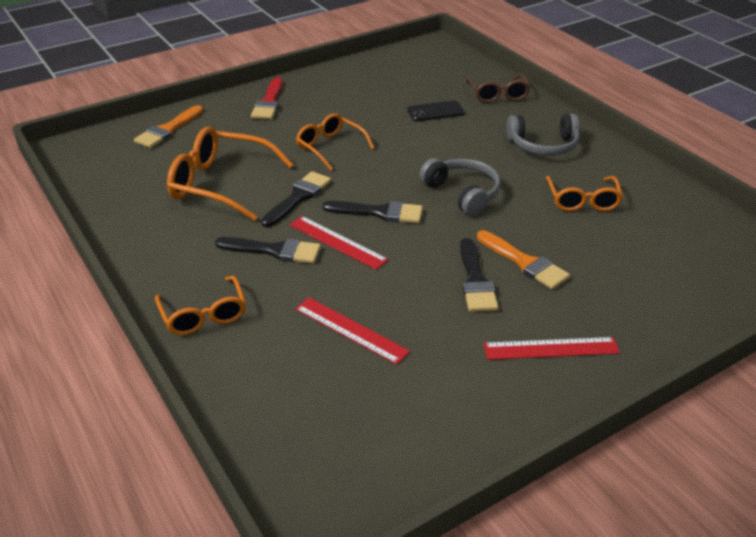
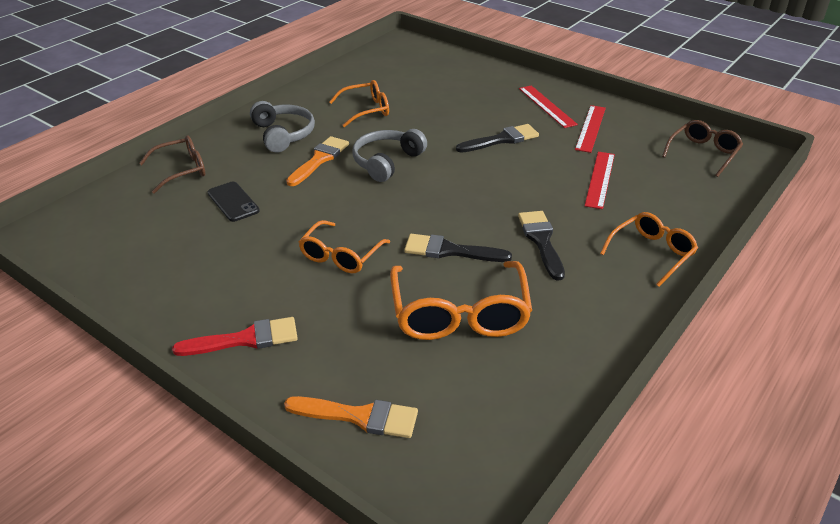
camera: 110 degrees left, 0 degrees up
(337, 242) = (503, 210): red ruler -> red ruler (590, 128)
(355, 462) = (703, 153): none -> brown glasses
(379, 212) = (444, 198): black brush -> none
(524, 262) = (465, 124): orange brush -> orange brush (319, 160)

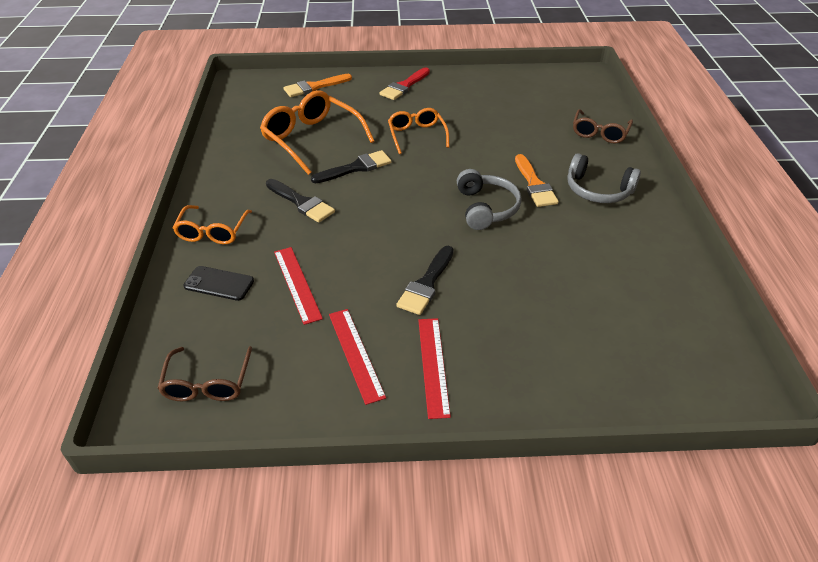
camera: 140 degrees right, 5 degrees up
(233, 202) = (529, 132): black phone -> black phone (219, 283)
(366, 110) = (586, 251): orange glasses -> none
(547, 106) = (433, 365): red ruler -> red ruler turned 60 degrees clockwise

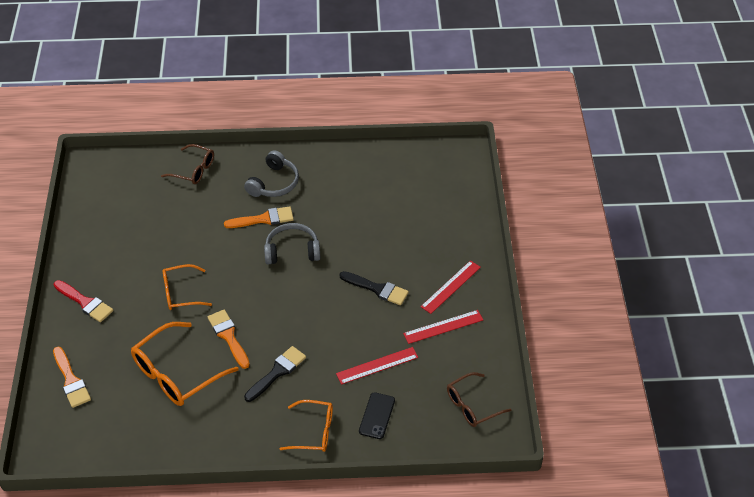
camera: 90 degrees left, 5 degrees up
(207, 383) = (472, 405): brown glasses -> brown glasses turned 150 degrees clockwise
(356, 168) = (228, 336): black brush -> orange brush
(433, 365) = (451, 287): red ruler -> red ruler turned 45 degrees counterclockwise

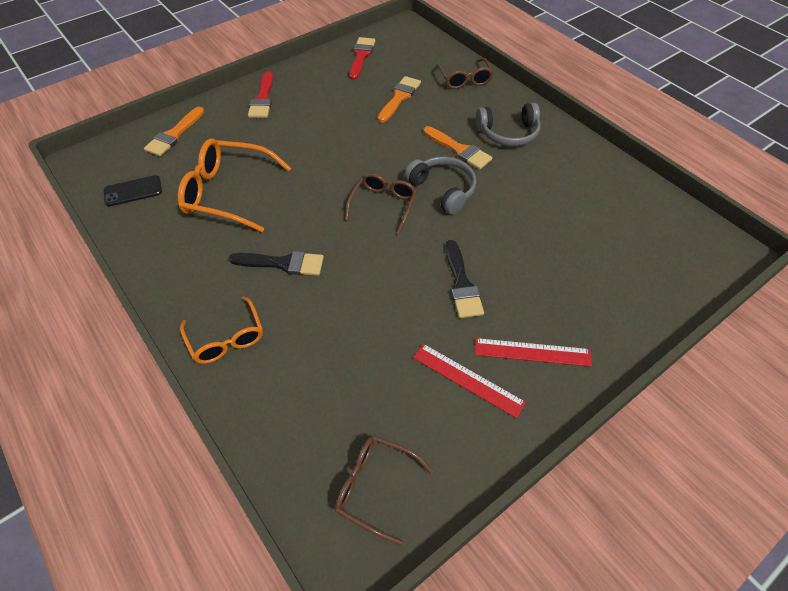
camera: 55 degrees right, 5 degrees up
(97, 213) = (361, 56): none -> red brush
(180, 293) = (322, 145): orange glasses -> none
(228, 336) = (299, 203): orange brush -> orange brush (399, 97)
(275, 290) = (383, 205): none -> brown glasses
(377, 365) = (358, 345): red ruler -> none
(377, 416) = (287, 387): black phone -> black phone (133, 191)

